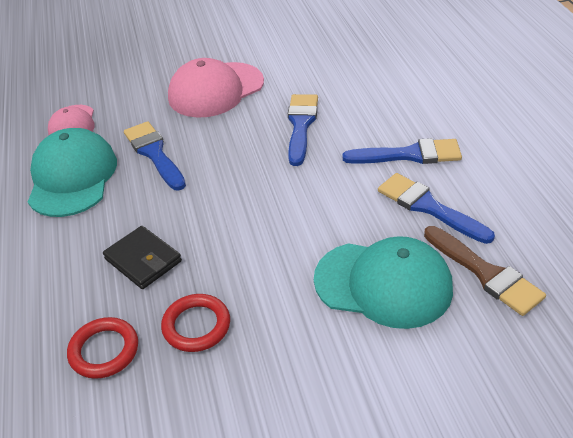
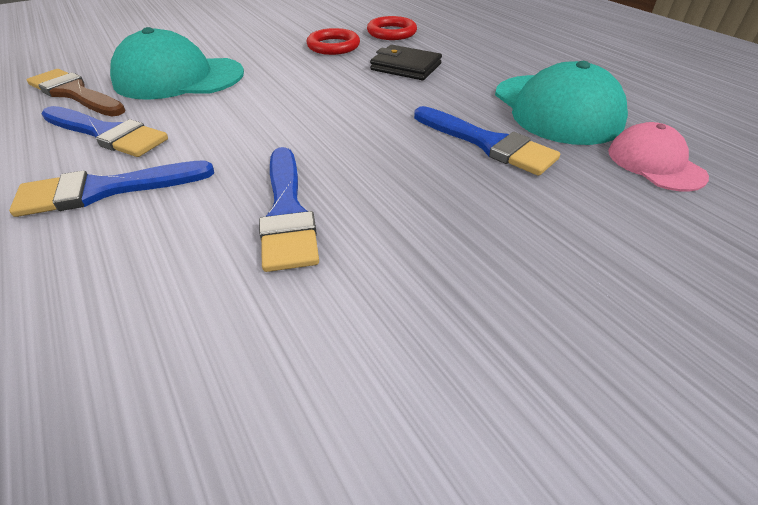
camera: 160 degrees right, 0 degrees up
(216, 90) = (488, 263): pink cap -> none

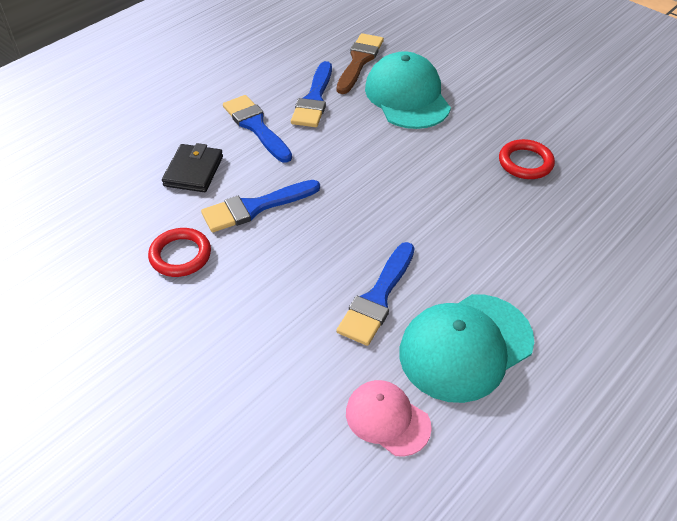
camera: 75 degrees right, 5 degrees up
(391, 32) = (592, 196): red ring -> red ring (180, 255)
(405, 67) = (504, 223): black wallet -> black wallet (193, 171)
(655, 163) = (387, 419): pink cap -> pink cap turned 105 degrees counterclockwise

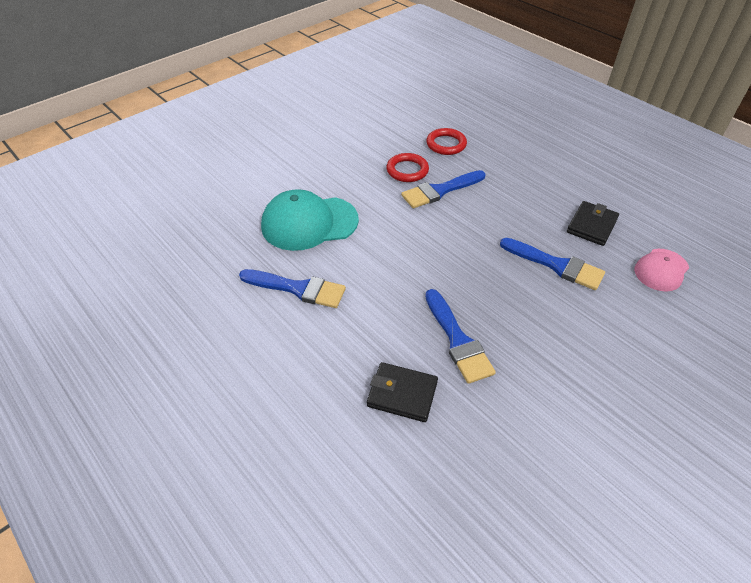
camera: 85 degrees left, 0 degrees up
(180, 255) = (525, 401): red ring -> red ring (446, 144)
(256, 126) = (334, 338): blue brush -> blue brush (440, 191)
(359, 61) = (241, 250): brown brush -> none
(465, 347) = (591, 225): turquoise cap -> black wallet

